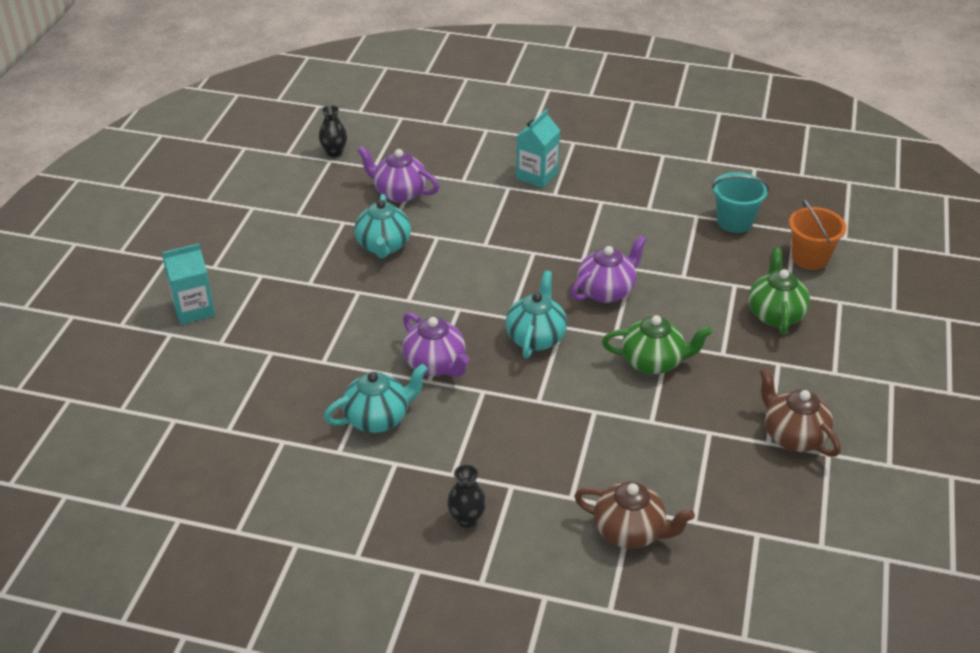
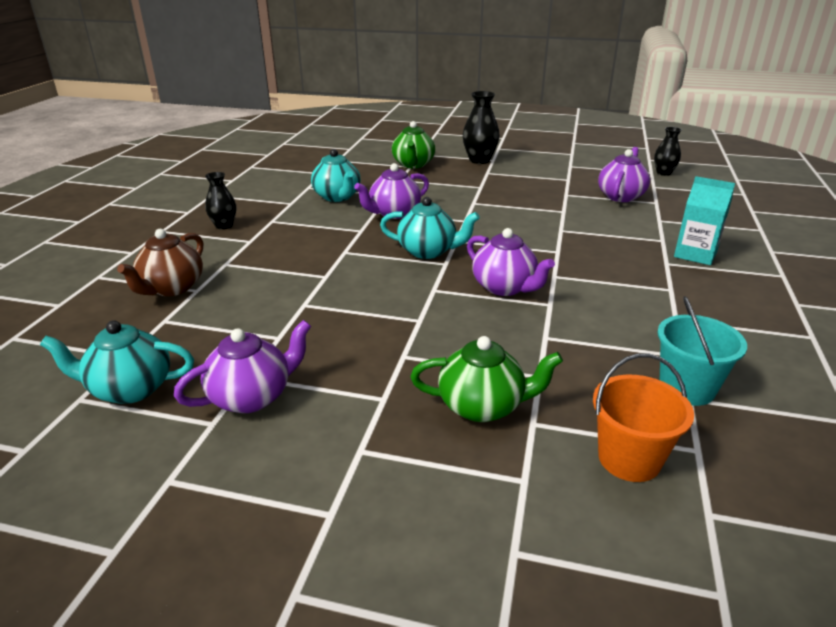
camera: 90 degrees right, 10 degrees down
(194, 309) = (452, 146): turquoise carton -> none
(261, 287) = (479, 160): none -> black vase
(383, 246) = (542, 193): turquoise teapot -> turquoise teapot (130, 389)
(653, 362) = (391, 309): green teapot -> green teapot (413, 164)
(793, 436) = (252, 397): brown teapot -> purple teapot

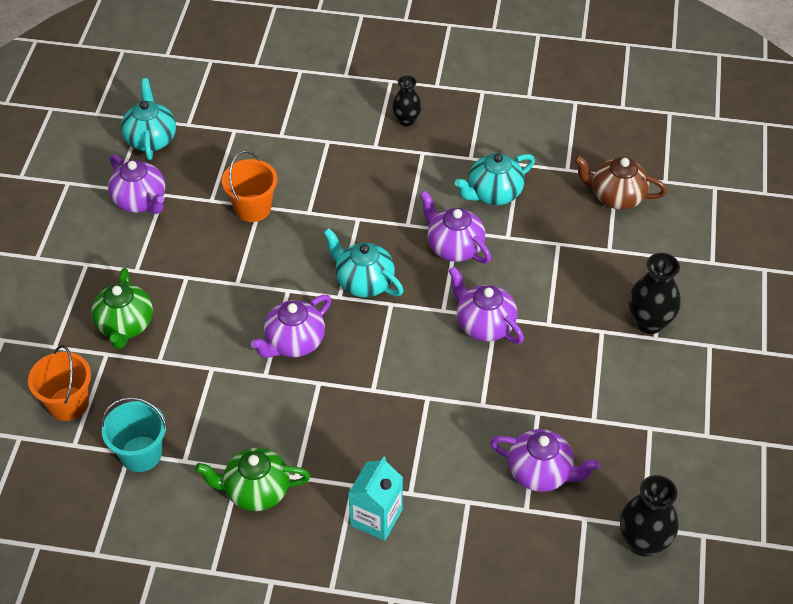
camera: 85 degrees right, 20 degrees up
(172, 288) = (283, 119): brown teapot -> brown teapot (616, 197)
(305, 309) = (253, 208): none -> orange bucket
(413, 164) = (616, 252): green teapot -> green teapot (256, 491)
(428, 251) = (364, 282): turquoise teapot -> turquoise teapot turned 120 degrees clockwise
(481, 207) = (484, 325): none -> purple teapot
(663, 173) = (643, 542): black vase -> black vase, size x1.54

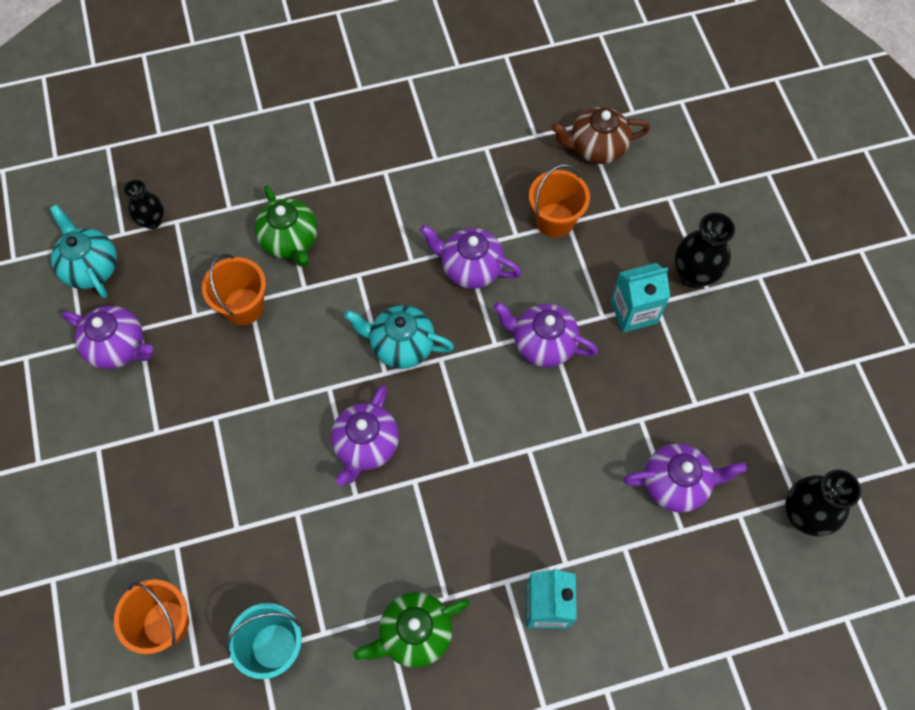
camera: 25 degrees left, 15 degrees up
(125, 325) = (179, 503): green teapot -> green teapot (290, 241)
(406, 120) = (350, 140): black vase -> black vase (152, 221)
(493, 193) = (478, 191): turquoise teapot -> none
(547, 238) = (555, 220): none -> orange bucket
(578, 330) = (633, 311): none -> turquoise carton

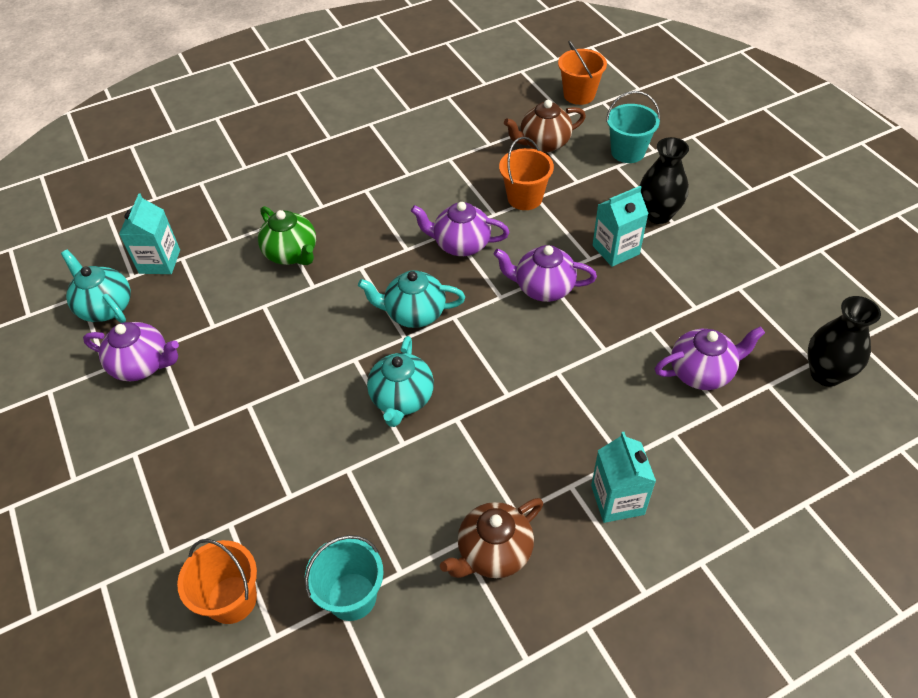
camera: 10 degrees left, 15 degrees down
(152, 221) = (159, 261): black vase -> turquoise carton
(243, 306) = (258, 311): orange bucket -> orange bucket (579, 95)
(366, 445) = (402, 399): purple teapot -> turquoise teapot
(414, 633) = (493, 552): green teapot -> brown teapot
(687, 180) = (627, 152): none -> turquoise bucket

